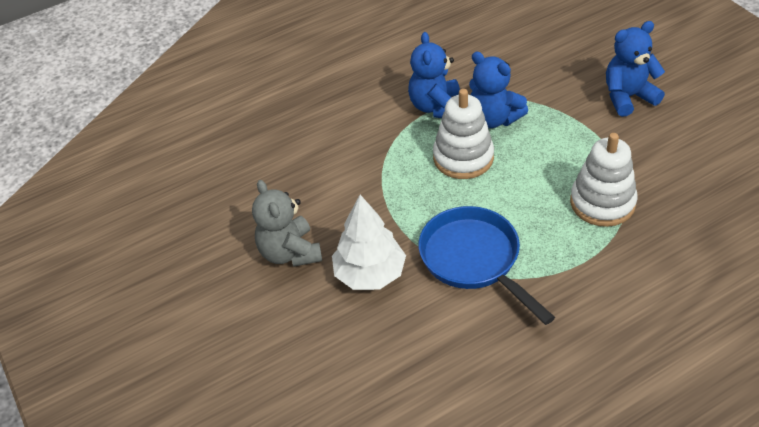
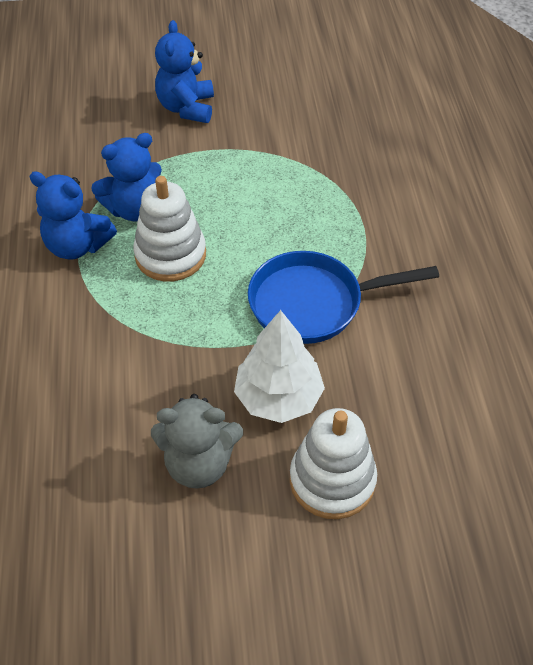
camera: 70 degrees left, 5 degrees up
(602, 203) = (303, 184): white stacking toy -> white stacking toy (332, 480)

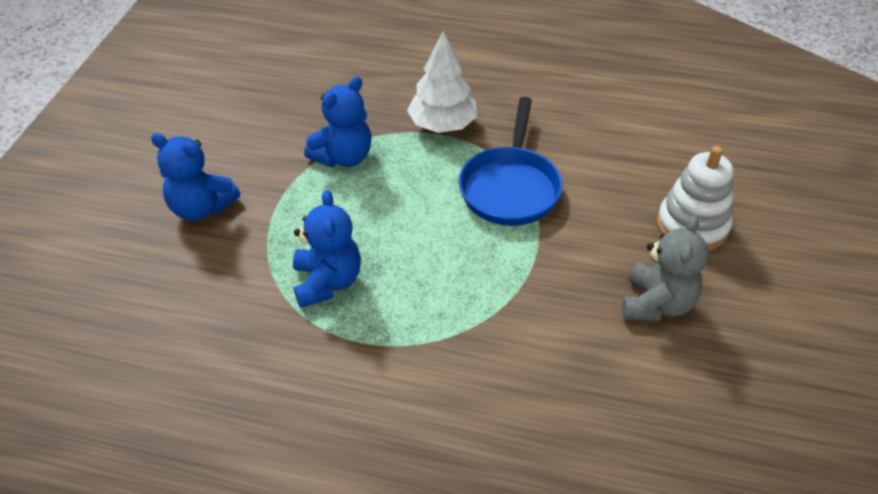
camera: 70 degrees left, 5 degrees down
(77, 246) = (354, 341): blue teddy bear -> blue teddy bear (343, 157)
(170, 255) = (406, 268): white stacking toy -> none
(278, 397) = (603, 235): white tree -> white tree (442, 125)

